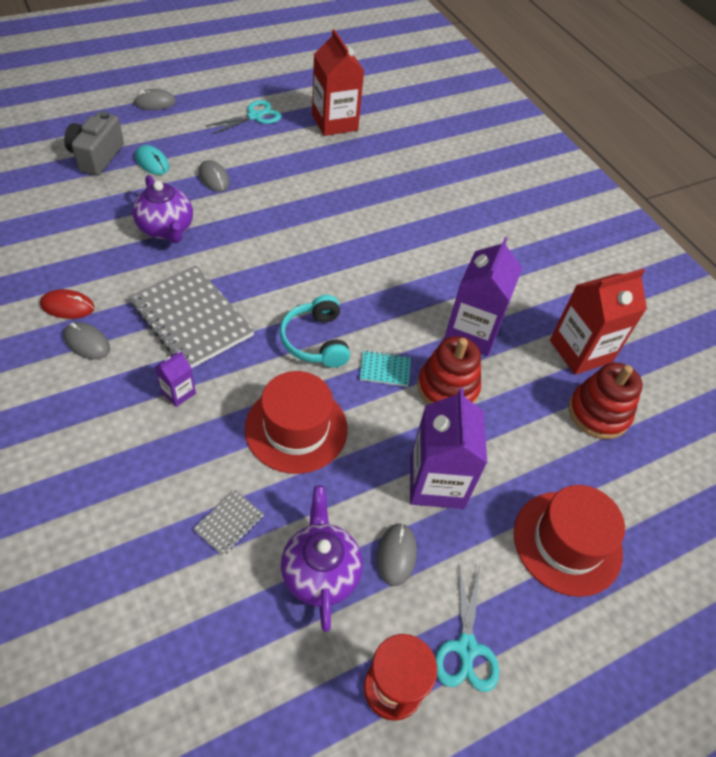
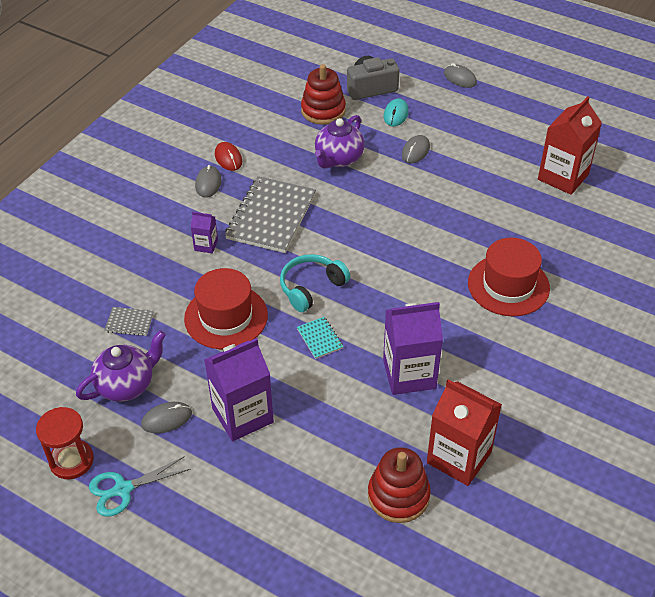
camera: 65 degrees right, 5 degrees down
(255, 116) = (511, 132): turquoise scissors -> none
(447, 388) = (335, 383): red stacking toy -> red stacking toy (323, 110)
(567, 542) = (250, 519): red hat -> red hat (508, 285)

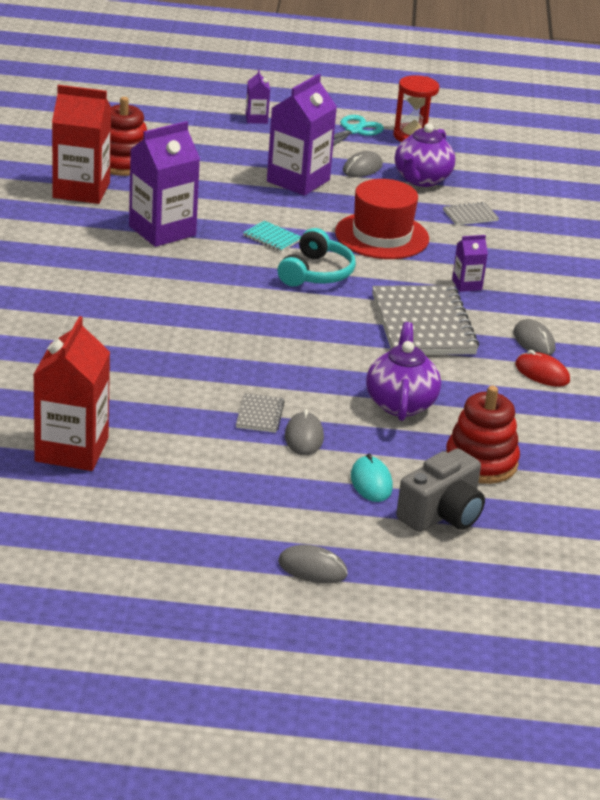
camera: 150 degrees right, 15 degrees down
(210, 546) = (256, 119): none -> purple carton
(433, 172) = (259, 415): none -> grey notebook
(508, 285) = (94, 316): red hat -> none

